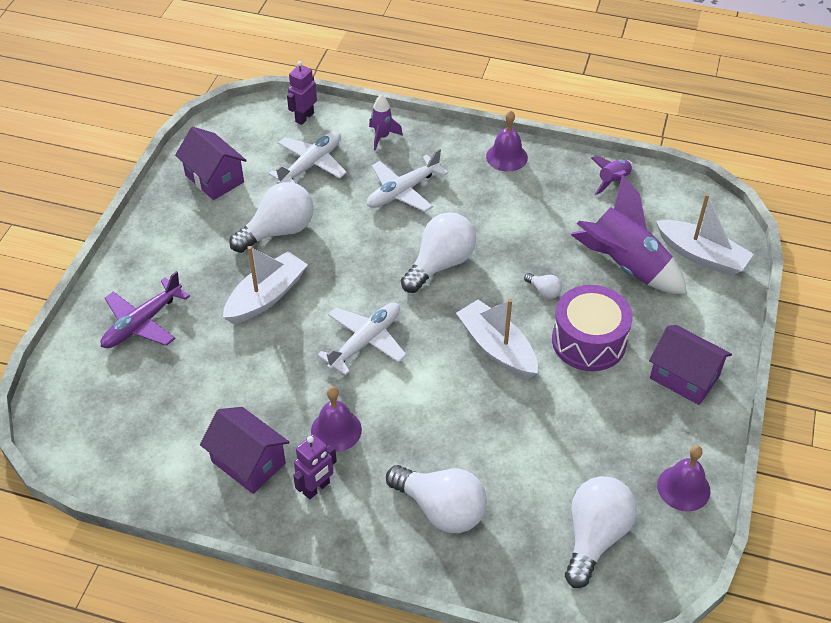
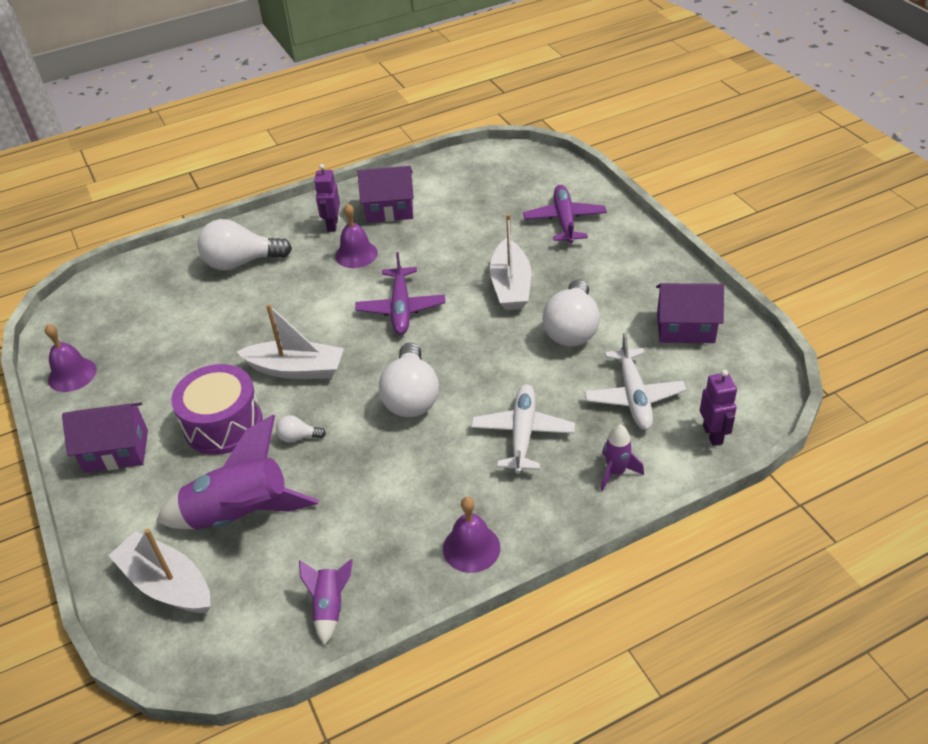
camera: 140 degrees right, 5 degrees down
(365, 342) = (401, 308): white plane -> purple plane
(595, 537) = (122, 310): white light bulb -> none
(701, 255) = (167, 584): white boat -> white boat turned 45 degrees clockwise

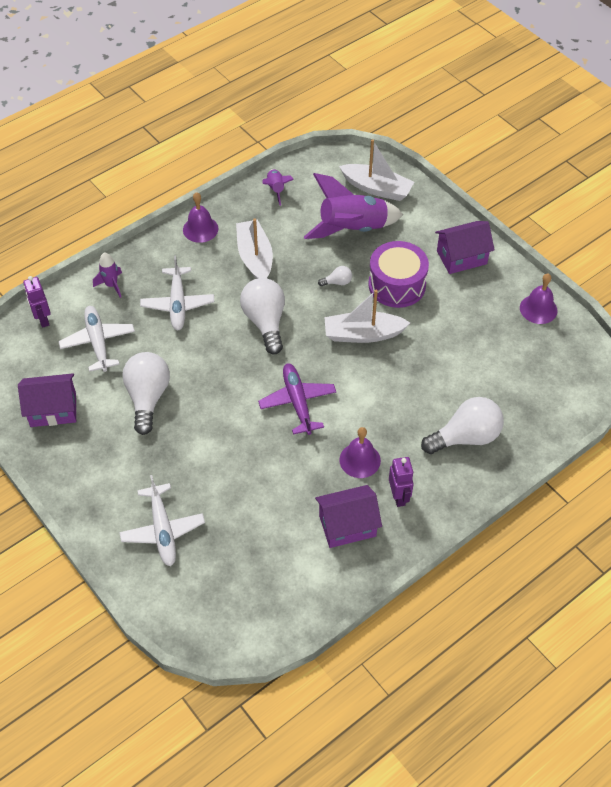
camera: 165 degrees right, 10 degrees up
(511, 285) = (205, 438): white boat -> white boat (255, 257)
(564, 221) = (163, 529): purple plane -> white plane

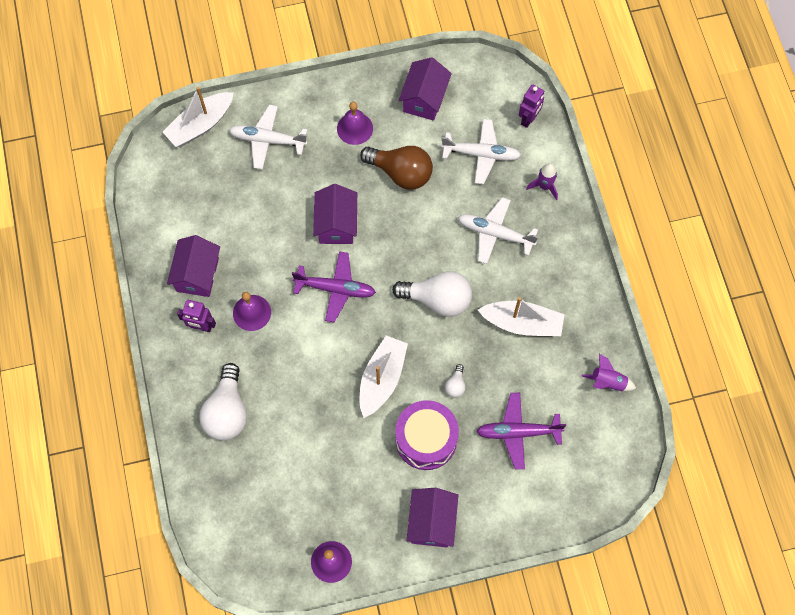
camera: 115 degrees right, 15 degrees up
(43, 319) = (528, 119): purple robot -> purple robot turned 120 degrees clockwise
(148, 398) = (401, 173): white light bulb -> brown light bulb
(200, 229) = (582, 288): purple bell -> purple bell (355, 128)
(230, 428) = (336, 224): none -> purple house
(352, 229) = (518, 432): purple rocket -> purple plane
(377, 188) = (566, 485): white boat -> white boat (201, 125)

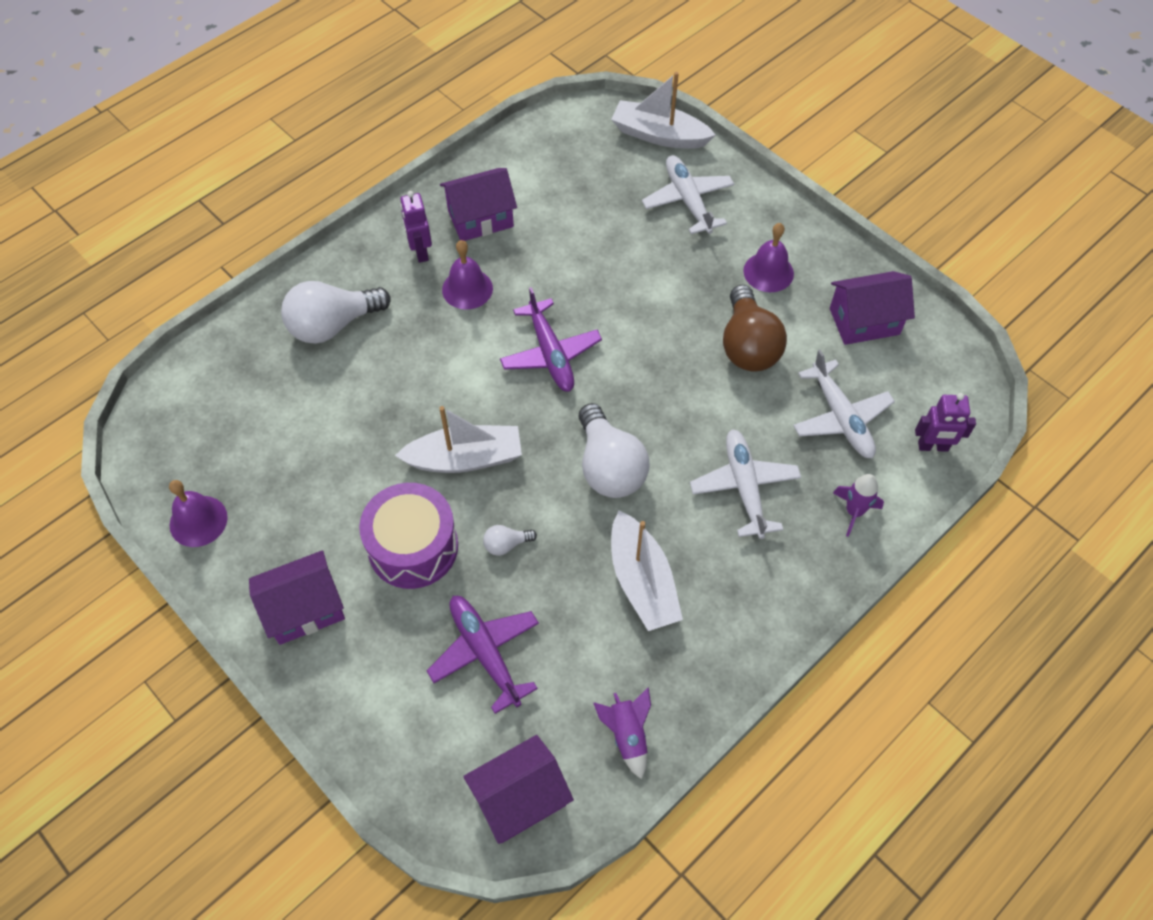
camera: 60 degrees right, 10 degrees down
(336, 224) = (633, 314): purple house -> purple house (520, 798)

